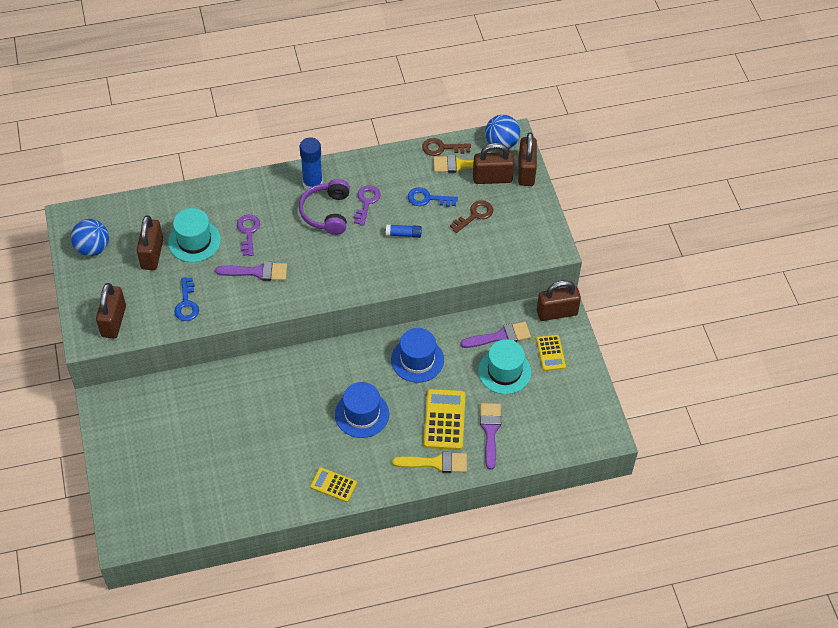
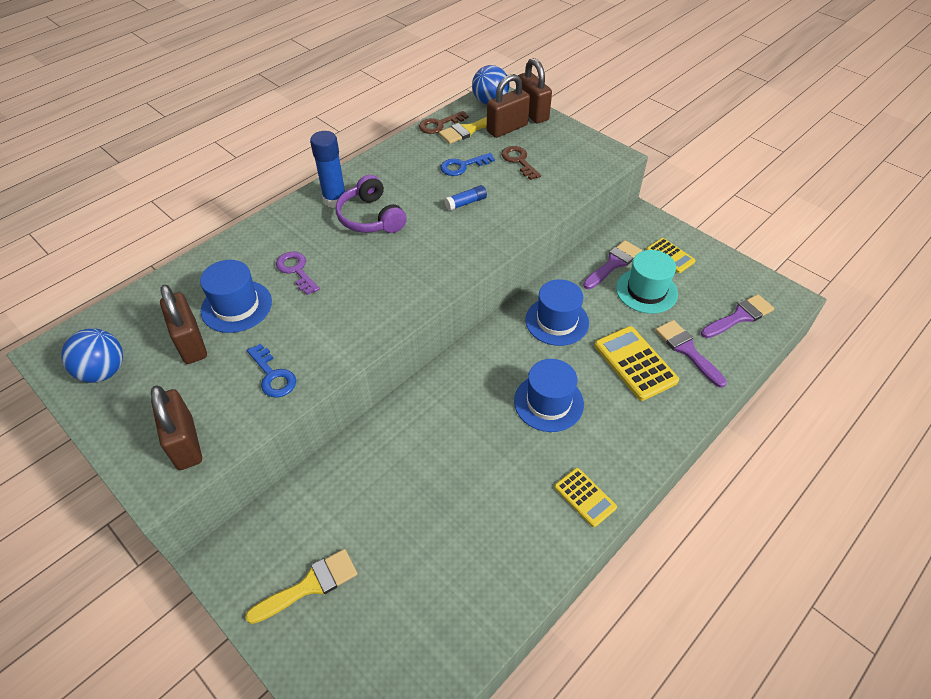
camera: 30 degrees left, 5 degrees down
(194, 241) = (236, 306): turquoise hat -> blue hat
(257, 272) = (336, 303): purple brush -> purple brush (739, 316)
(333, 485) = (585, 497): yellow calculator -> yellow calculator turned 120 degrees counterclockwise
(366, 202) = (404, 193): purple key -> none
(436, 463) = (667, 410): yellow brush -> yellow brush (310, 585)
(474, 215) = (519, 161): brown key -> brown key turned 45 degrees counterclockwise
(557, 312) = (642, 222): brown padlock -> none

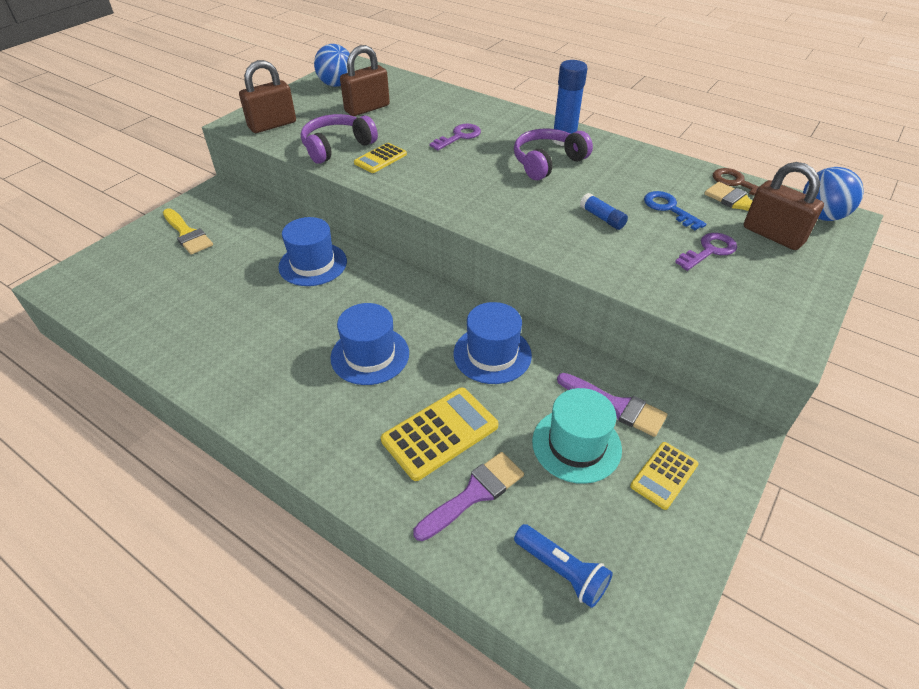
camera: 80 degrees right, 5 degrees down
(236, 306) = (409, 118): blue hat -> blue hat (313, 264)
(273, 375) = (337, 147): blue key -> purple headphones
(519, 161) = (709, 251): brown key -> purple key
(531, 113) = (828, 253): brown padlock -> none
(585, 497) = (249, 392): yellow calculator -> yellow calculator (380, 159)
(739, 316) = (562, 571): purple brush -> blue flashlight

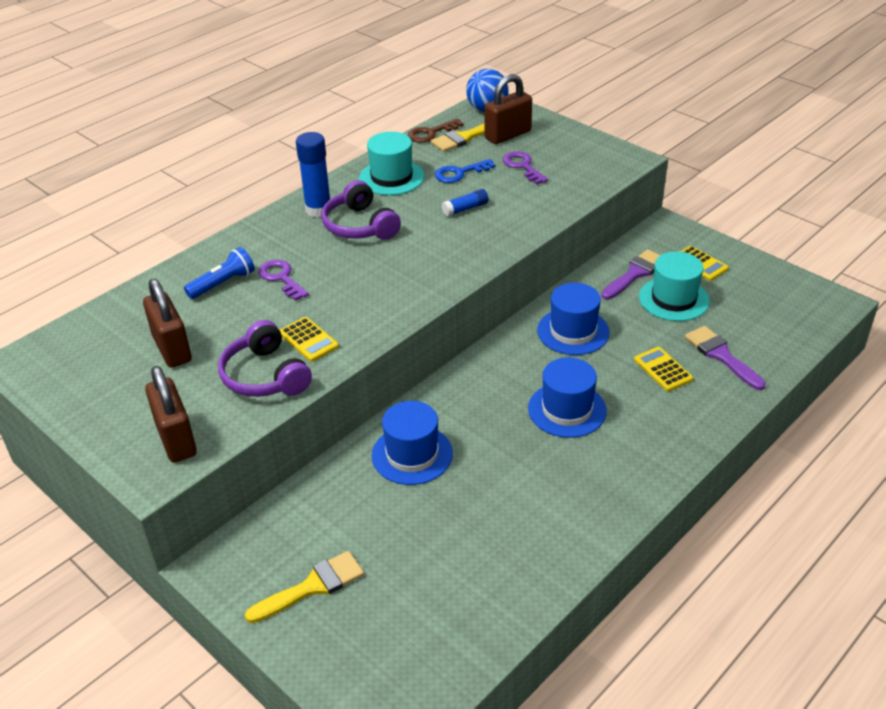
camera: 80 degrees left, 5 degrees down
(336, 84) = (80, 377): blue ball -> none
(440, 433) = (663, 369): yellow calculator -> yellow calculator, size x0.62
(562, 571) = (780, 321): blue flashlight -> blue flashlight (223, 283)
(637, 170) = (391, 177): none -> turquoise hat

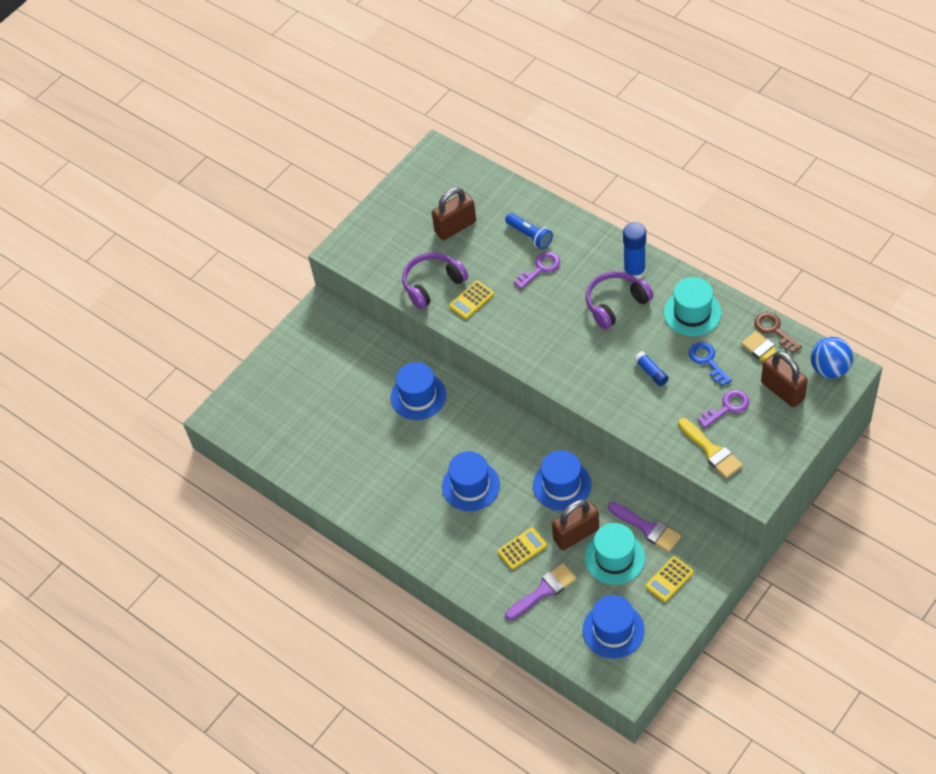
camera: 90 degrees right, 15 degrees up
(176, 439) = (371, 253): brown padlock -> brown padlock (576, 534)
(312, 586) = (307, 363): yellow brush -> yellow brush (711, 451)
(767, 307) = (613, 630): none -> blue hat

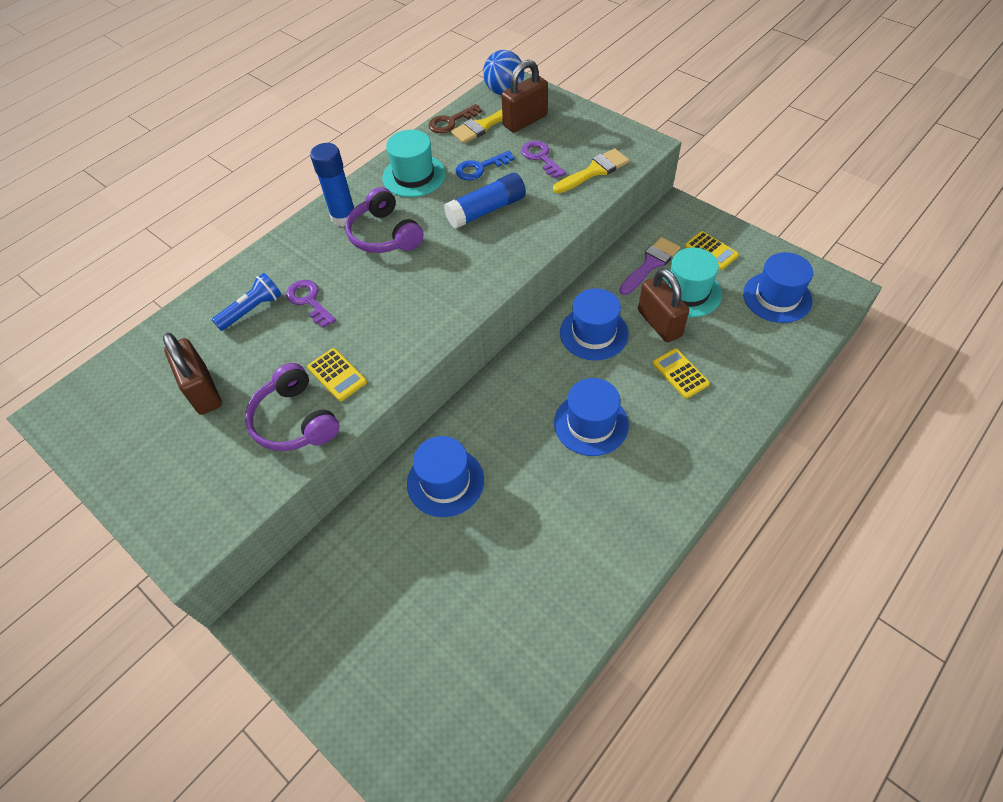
camera: 90 degrees left, 0 degrees up
(544, 591) = (735, 355): purple brush -> none
(651, 372) = (486, 210): blue glue stick -> blue glue stick, size x1.78

